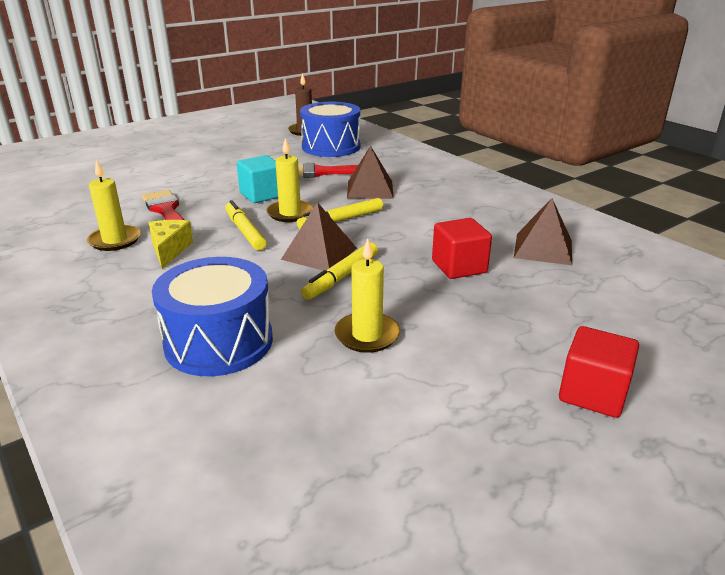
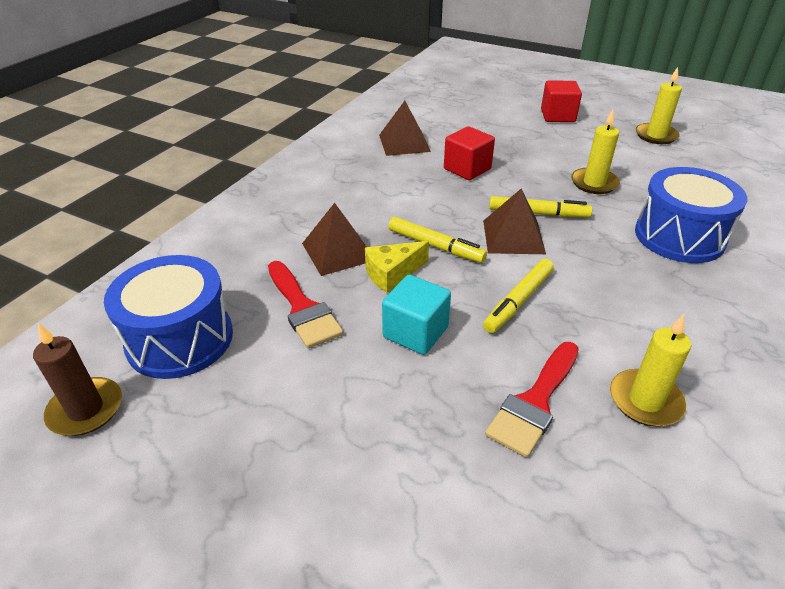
camera: 115 degrees left, 10 degrees up
(169, 250) = (610, 337): yellow cheese -> yellow cheese (392, 274)
(290, 213) = (448, 286): yellow candle -> yellow candle (656, 136)

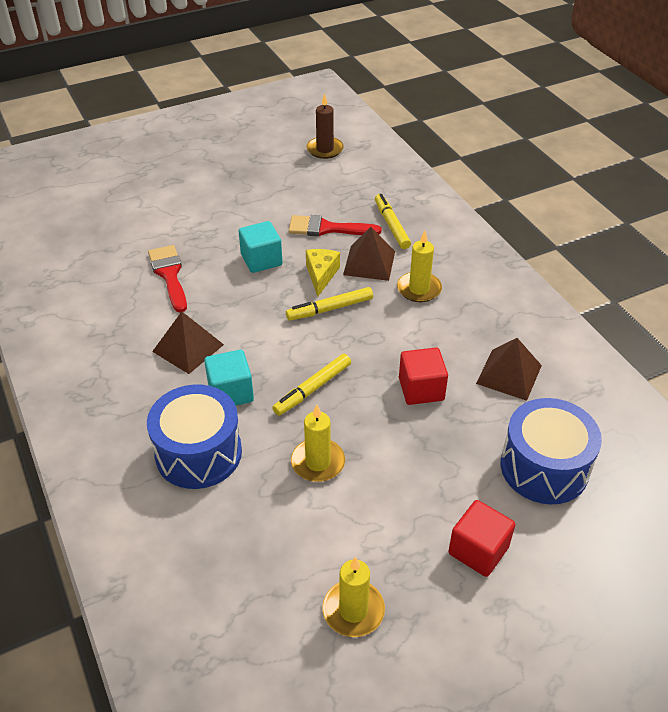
camera: 125 degrees right, 5 degrees up
(180, 339) = (346, 183): blue drum -> blue drum (544, 467)
(513, 236) = (300, 354): brown pyramid -> brown pyramid (188, 348)
(518, 301) = (238, 314): yellow marker -> yellow marker (391, 225)
(606, 252) = (230, 392): none -> turquoise cube
(645, 400) = (121, 313): yellow candle -> yellow candle (419, 289)

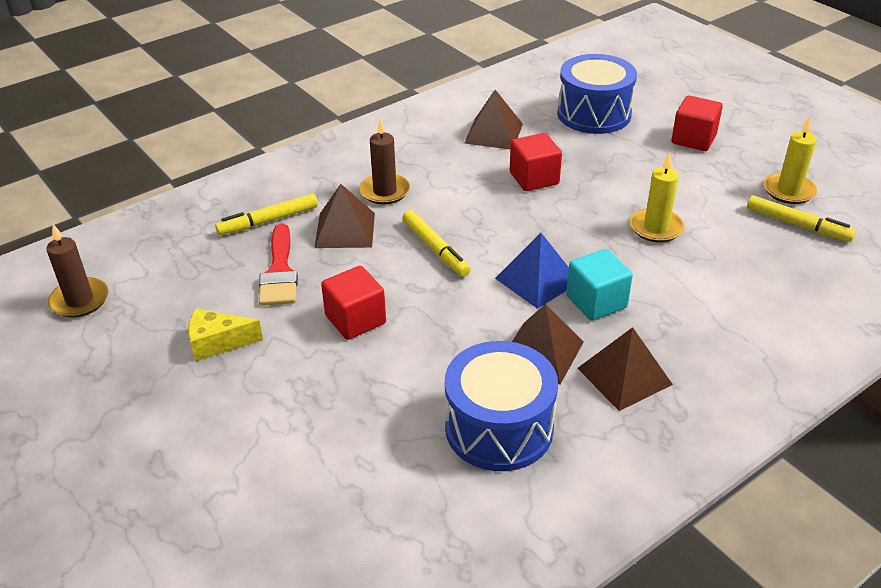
camera: 100 degrees left, 5 degrees down
(143, 388) = (624, 376): none -> brown pyramid
(169, 275) = (406, 405): red brush -> none
(198, 453) = (690, 308): blue drum -> blue drum (499, 428)
(261, 260) = (355, 320): turquoise cube -> red cube
(270, 362) = (537, 280): none -> blue pyramid
(312, 389) = (564, 244): yellow marker -> yellow marker (798, 225)
(321, 275) = (376, 264): yellow cheese -> yellow cheese (217, 343)
(419, 289) = (385, 191): yellow candle -> brown candle

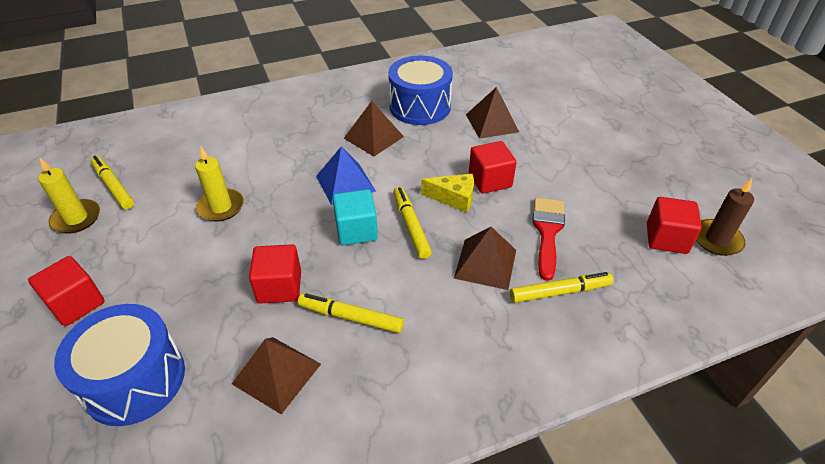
camera: 165 degrees left, 5 degrees up
(140, 290) = (666, 238): none -> red cube
(217, 343) = (591, 183): yellow cheese -> yellow cheese (454, 198)
(385, 191) = (436, 305): brown candle -> none
(456, 171) = (351, 317): none -> yellow marker
(596, 302) = (316, 160): turquoise cube -> turquoise cube (356, 230)
(624, 376) = (334, 117): brown pyramid -> brown pyramid (492, 123)

